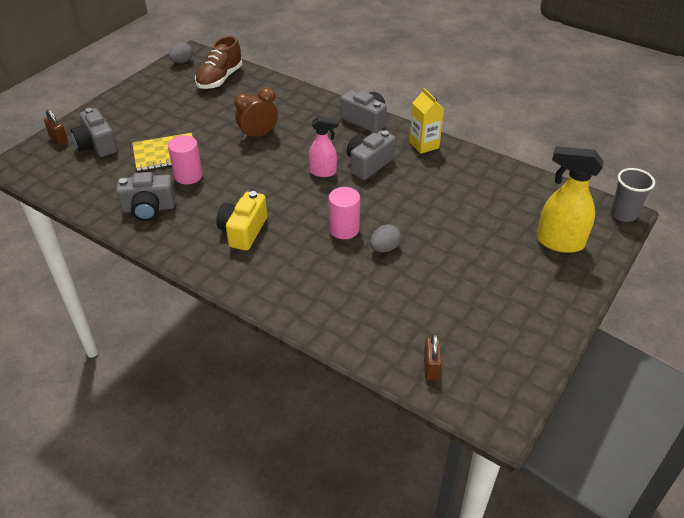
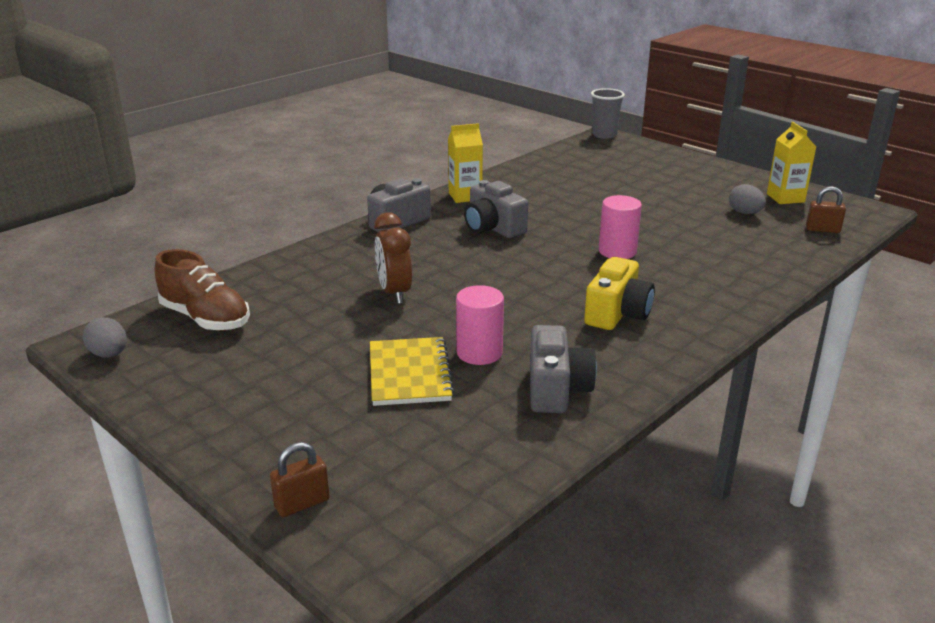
camera: 80 degrees left, 15 degrees down
(97, 145) = (349, 450): grey camera -> none
(243, 231) = (617, 313): yellow camera -> yellow camera turned 90 degrees counterclockwise
(323, 172) = (501, 255): pink spray bottle -> none
(384, 248) = (651, 233): grey egg -> grey egg (745, 213)
(506, 346) = (785, 198): none -> yellow carton
(559, 242) = (643, 161): yellow spray bottle -> none

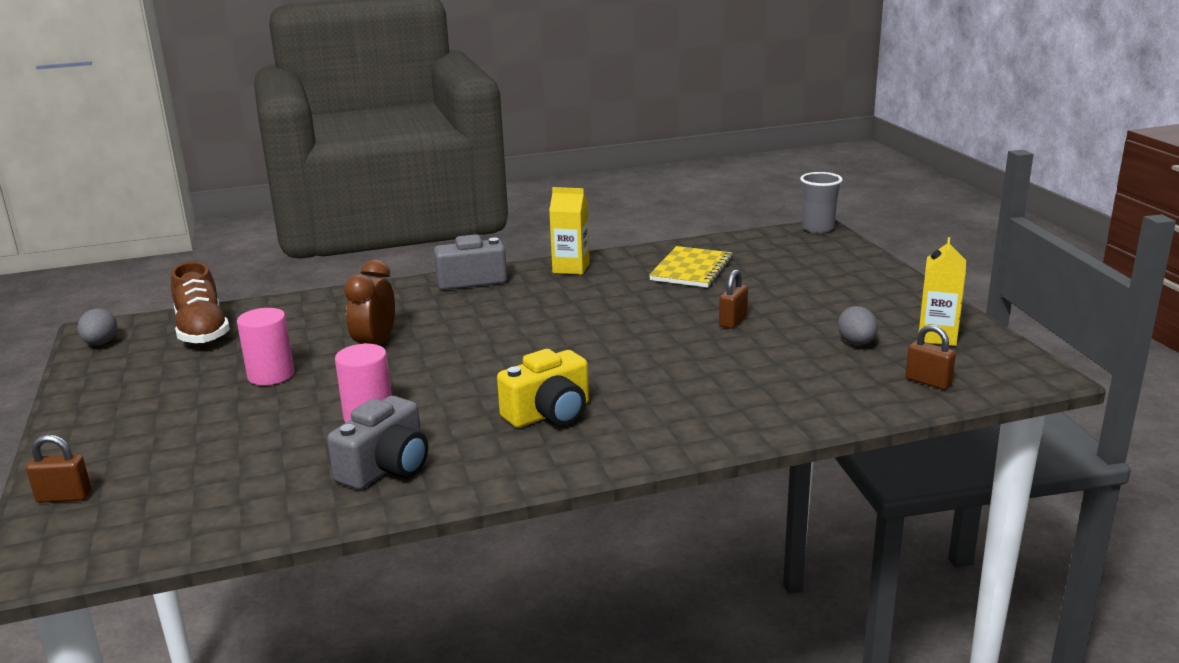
camera: 30 degrees right, 5 degrees down
(409, 373) = (286, 418): yellow notebook -> yellow notebook (691, 269)
(493, 228) = (552, 304): grey camera -> none
(617, 251) = (643, 353): pink cylinder -> pink cylinder (271, 375)
(644, 214) = (733, 321): none -> brown padlock

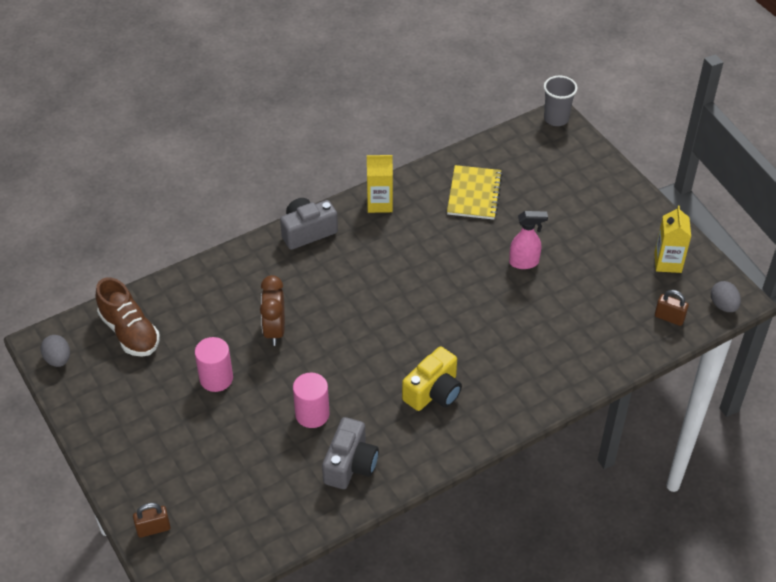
camera: 15 degrees left, 25 degrees up
(733, 321) = (524, 262): brown padlock -> pink spray bottle
(856, 343) = (615, 278): grey egg -> grey egg (723, 305)

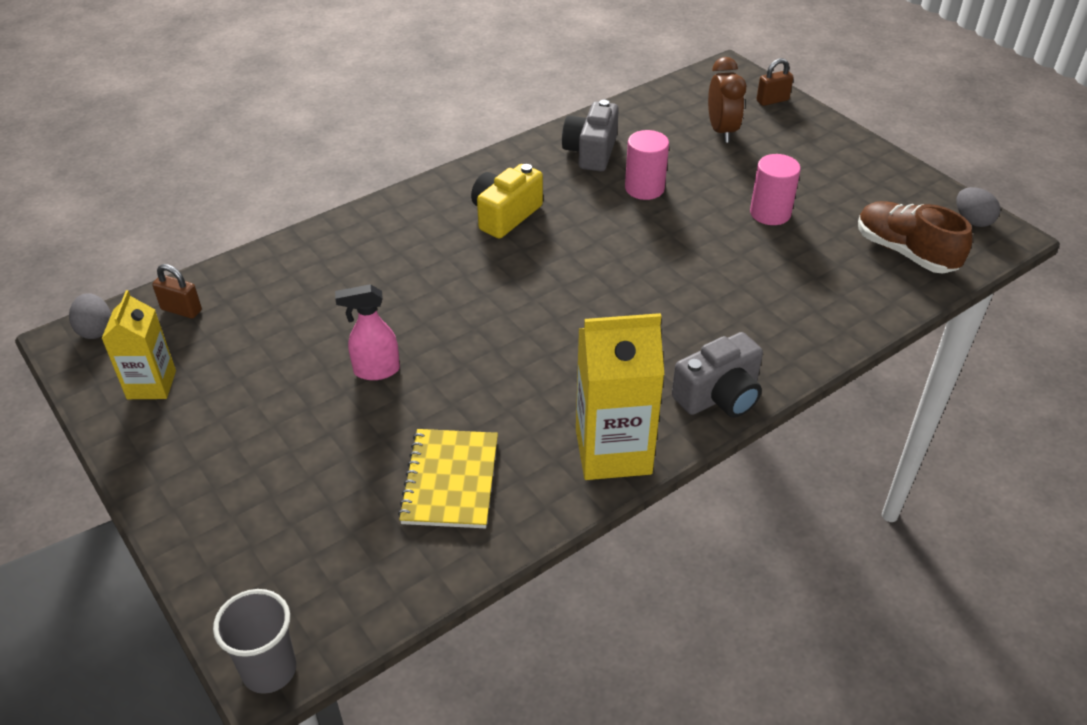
camera: 175 degrees right, 5 degrees down
(275, 330) = (719, 265): brown clock -> brown clock (721, 131)
(379, 203) = (613, 451): yellow carton -> yellow carton, size x1.59

